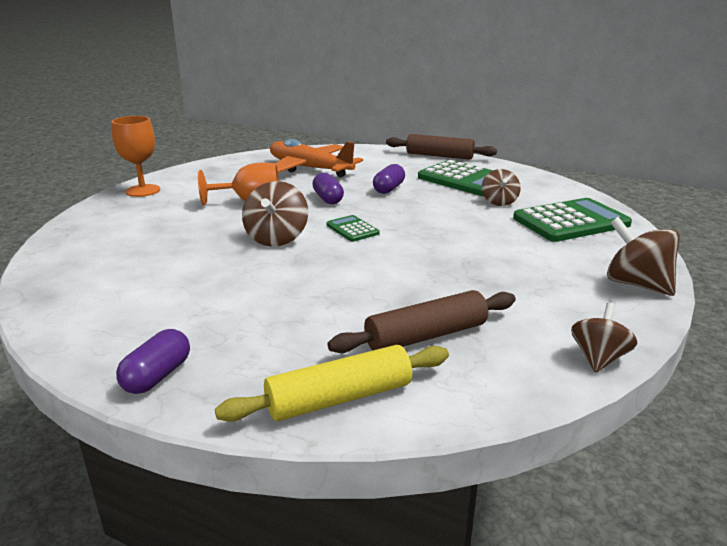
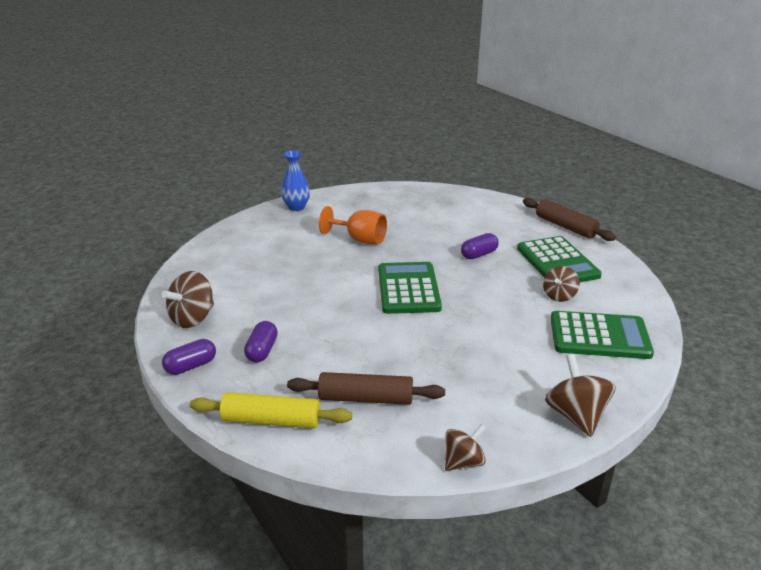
camera: 30 degrees right, 5 degrees up
(143, 190) = (296, 207): orange goblet -> blue vase
(277, 238) = (347, 281): brown spinning top -> brown spinning top (193, 318)
(309, 169) = (436, 214): orange plane -> none
(328, 199) = (419, 252): purple capsule -> purple capsule (262, 351)
(352, 229) = (408, 289): green calculator -> green calculator, size x2.02

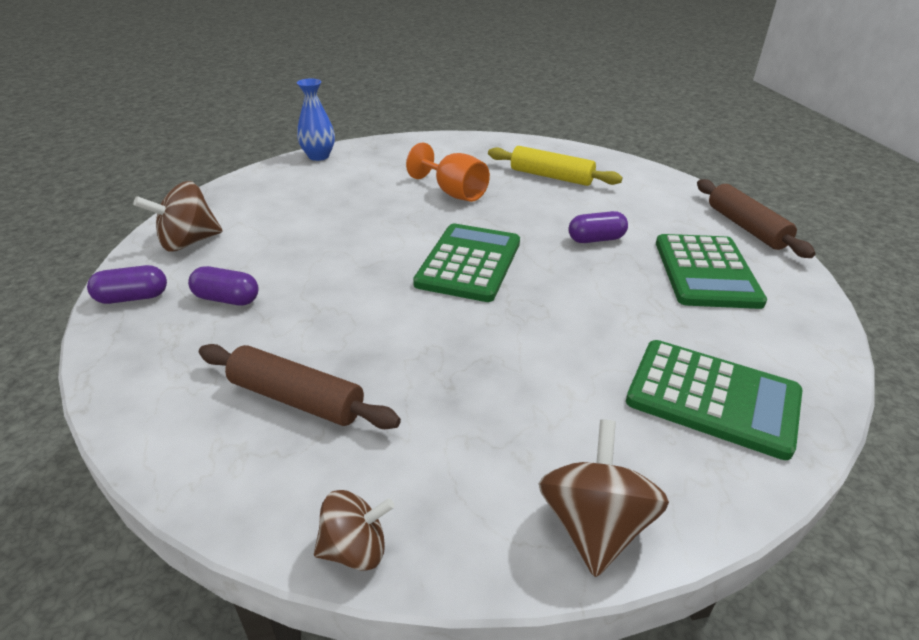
camera: 20 degrees right, 5 degrees up
(262, 351) = (227, 299): purple capsule -> purple capsule turned 75 degrees clockwise
(271, 420) = (154, 395): yellow rolling pin -> yellow rolling pin (551, 176)
(296, 207) = (409, 145): blue vase -> blue vase (318, 156)
(559, 296) = (681, 320): brown spinning top -> none

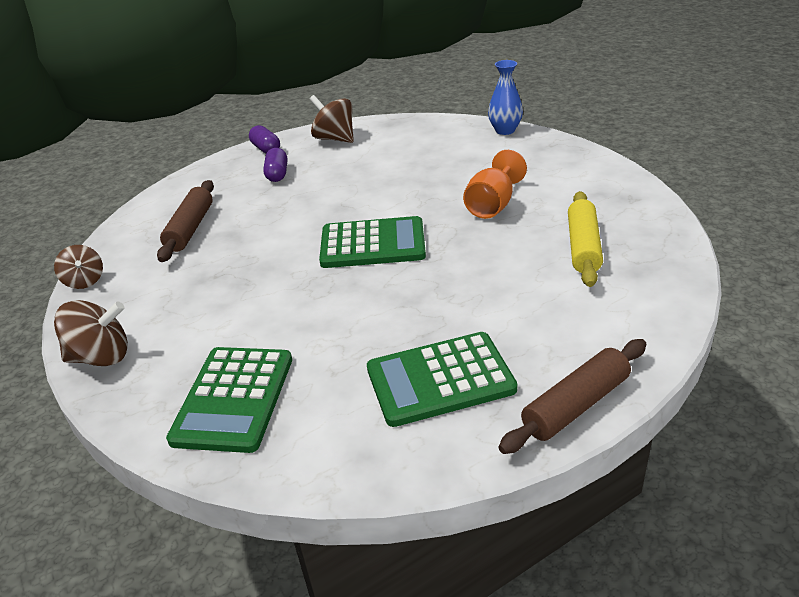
camera: 75 degrees right, 0 degrees up
(596, 239) = (460, 299): purple capsule -> none

